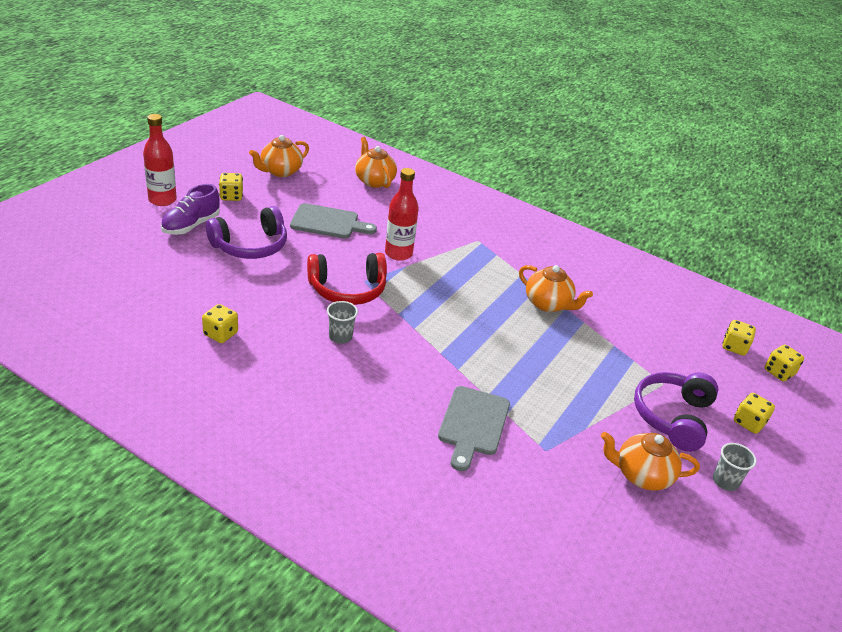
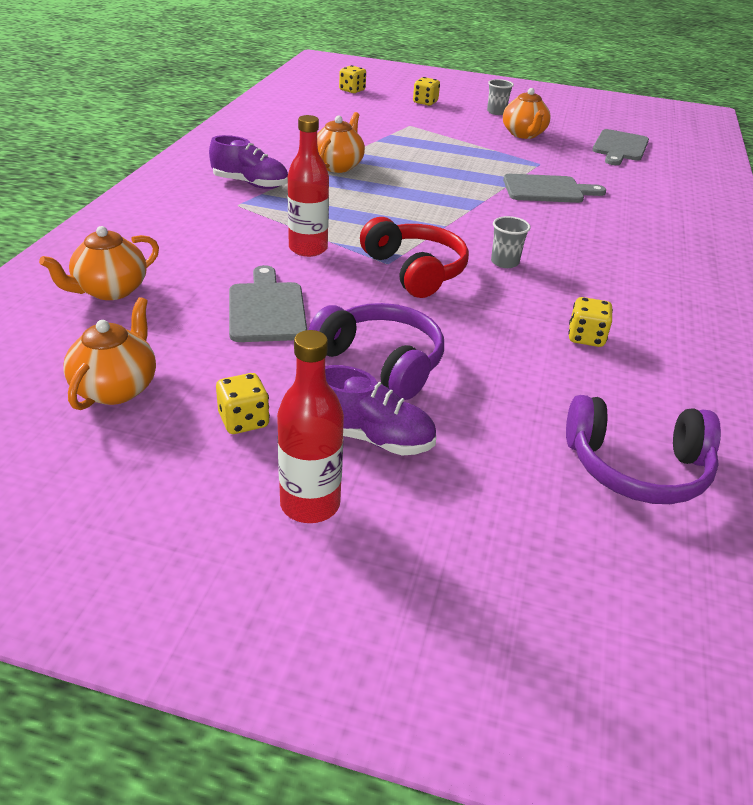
camera: 105 degrees left, 0 degrees up
(280, 171) = (116, 388): orange teapot -> orange teapot turned 105 degrees counterclockwise
(514, 253) = (250, 184): none -> purple shoe
(598, 562) = (619, 147): none -> grey cutting board
(672, 417) = (447, 123): purple headphones -> purple headphones (636, 467)
(734, 347) = (332, 101): yellow dice -> none

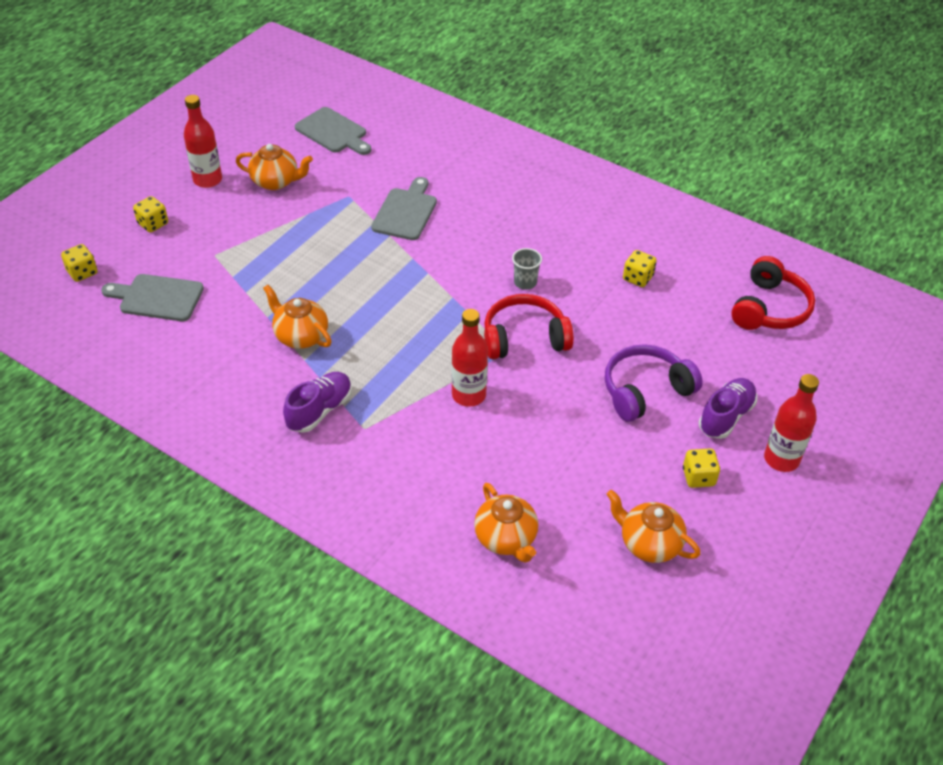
camera: 70 degrees left, 10 degrees up
(267, 309) = (561, 440): grey cutting board -> grey cutting board (157, 297)
(496, 112) = (208, 180): grey cup -> red bottle
(636, 467) = (769, 308): purple headphones -> red headphones

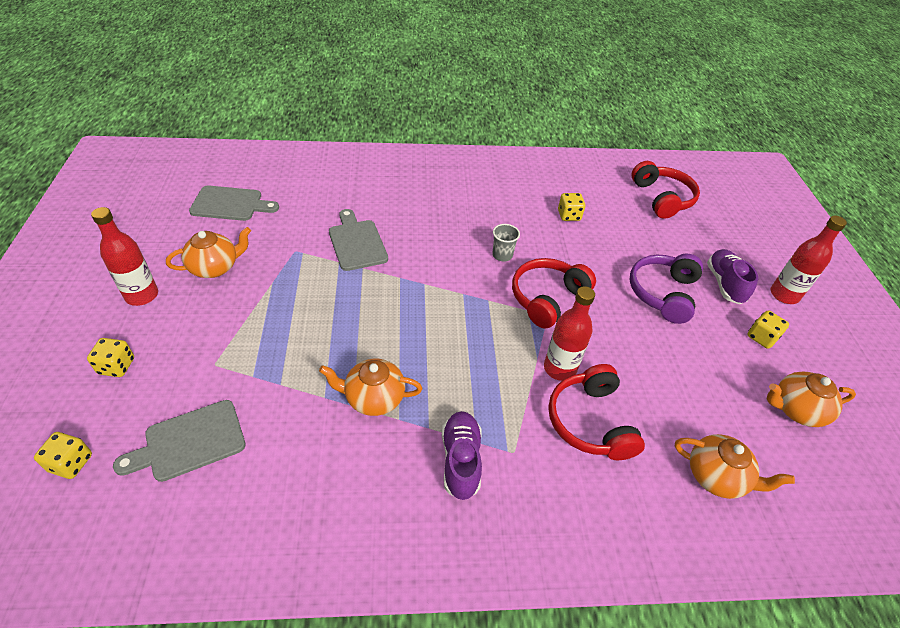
camera: 40 degrees left, 0 degrees up
(448, 444) = (590, 421): none -> red headphones

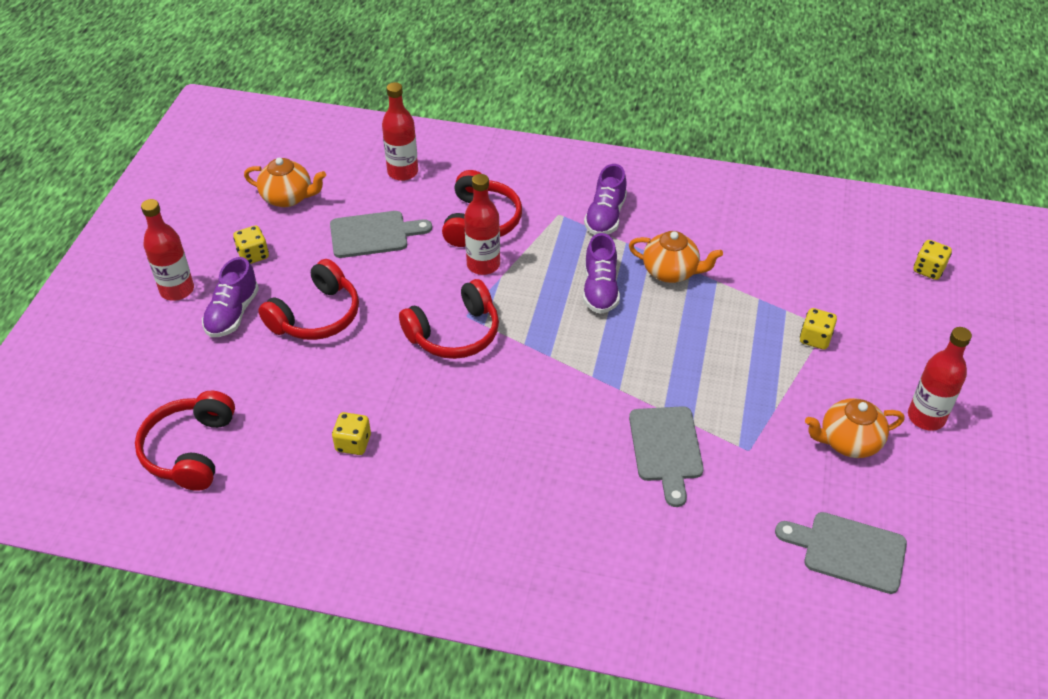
camera: 160 degrees left, 0 degrees up
(117, 366) = (922, 341): yellow dice -> yellow dice (815, 338)
(189, 442) = (834, 267): grey cutting board -> grey cutting board (373, 234)
(440, 363) = (600, 289): none -> purple shoe
(502, 255) = (480, 397): grey cup -> none
(663, 293) = (316, 316): purple headphones -> red headphones
(716, 476) = (403, 172): orange teapot -> red bottle

